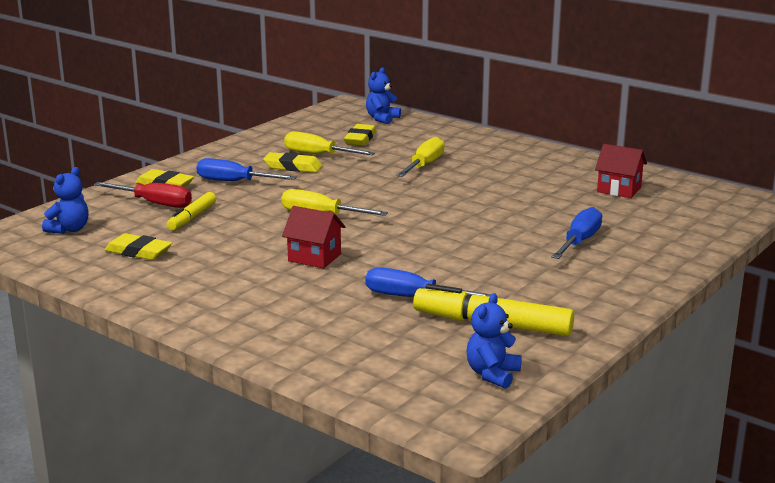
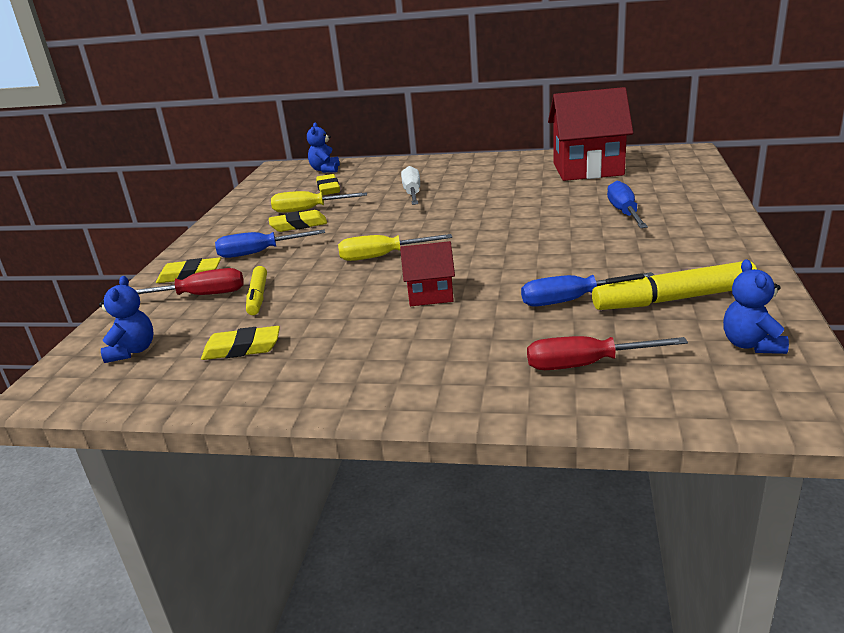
camera: 25 degrees left, 5 degrees up
(349, 343) = (584, 365): none -> red screwdriver
(424, 165) = (412, 193): yellow screwdriver -> white screwdriver
(619, 190) = (587, 169): red house -> red house, size x1.95

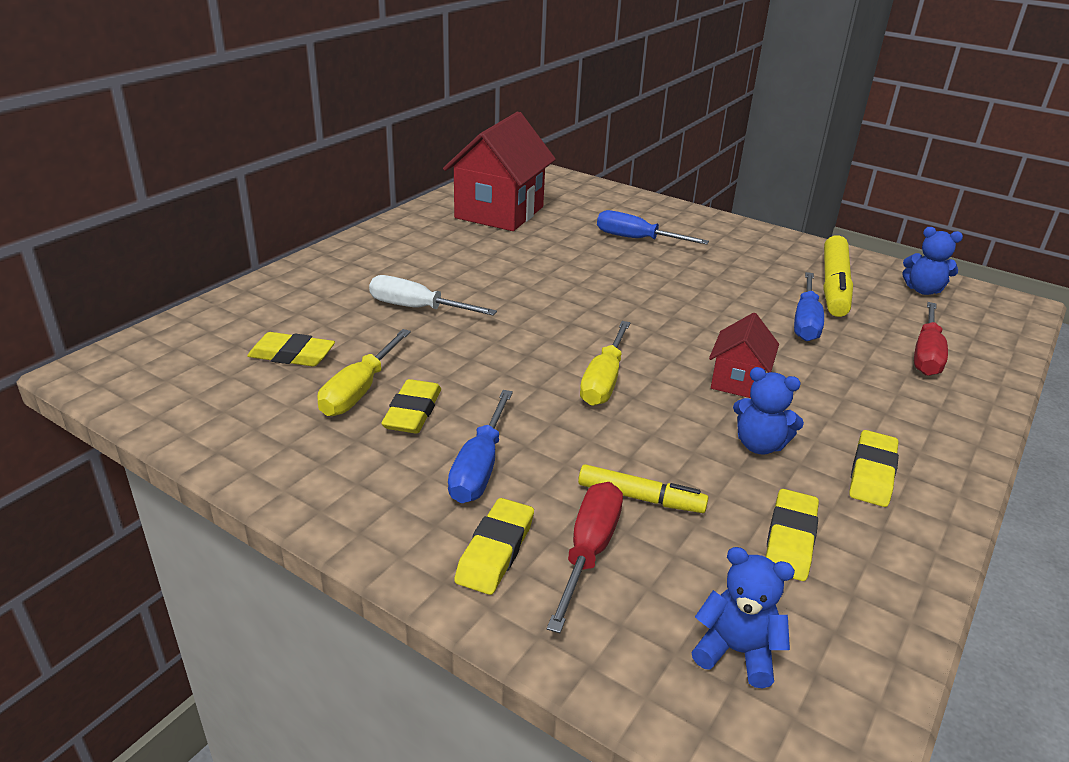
camera: 70 degrees left, 5 degrees up
(325, 170) = (197, 337): blue teddy bear -> blue teddy bear (759, 445)
(344, 366) = (872, 473): none -> yellow eraser

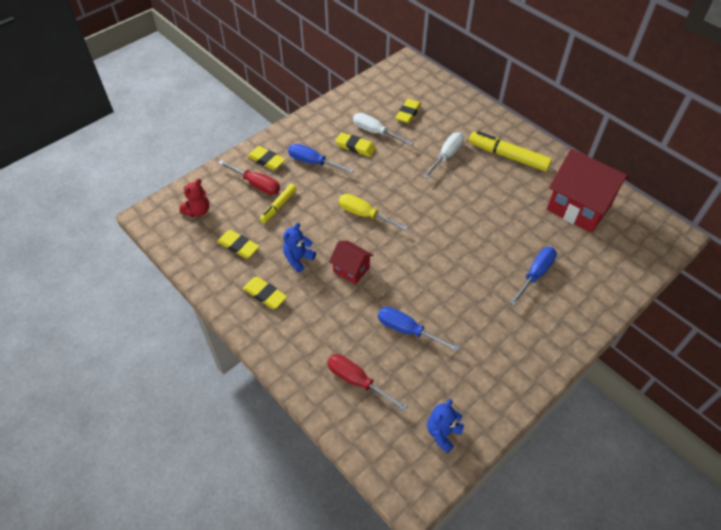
camera: 105 degrees right, 20 degrees up
(359, 391) = (375, 132): yellow screwdriver -> white screwdriver
(736, 651) = (198, 211): blue teddy bear -> red teddy bear
(834, 286) = (454, 371): yellow marker -> yellow marker (508, 156)

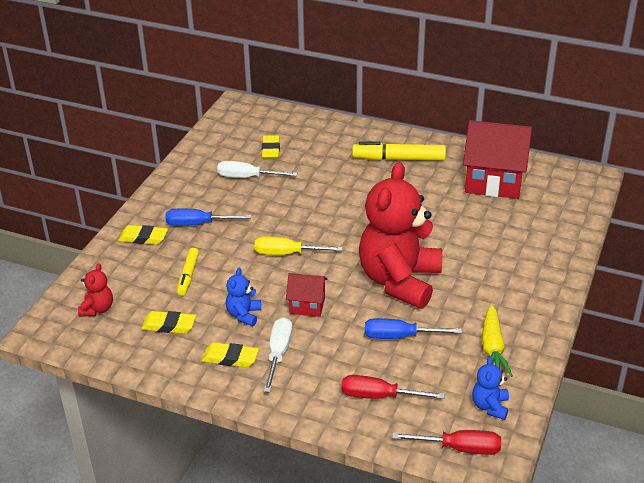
camera: 25 degrees left, 15 degrees down
(257, 185) = (149, 263): red screwdriver -> red screwdriver (460, 448)
(355, 147) = (235, 196): yellow eraser -> none
(439, 276) = (399, 281): none -> red teddy bear
(447, 155) = (337, 176): white screwdriver -> white screwdriver (278, 353)
(479, 375) = (492, 348): none -> yellow carrot
(535, 274) = (490, 248): blue screwdriver -> none

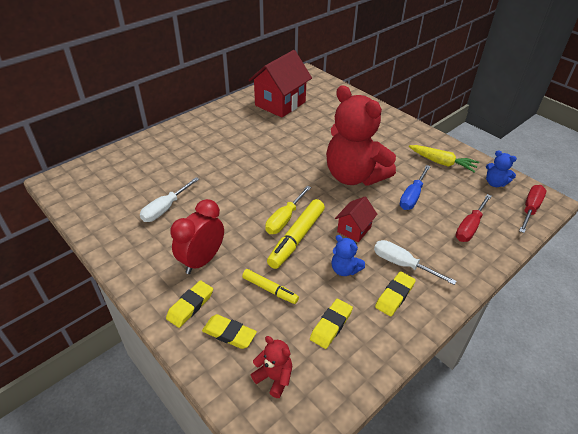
camera: 65 degrees left, 5 degrees up
(197, 224) = (202, 260): blue screwdriver -> red clock
(271, 150) = (143, 183): yellow eraser -> yellow eraser (229, 334)
(398, 159) = (219, 129): yellow marker -> yellow marker (296, 238)

